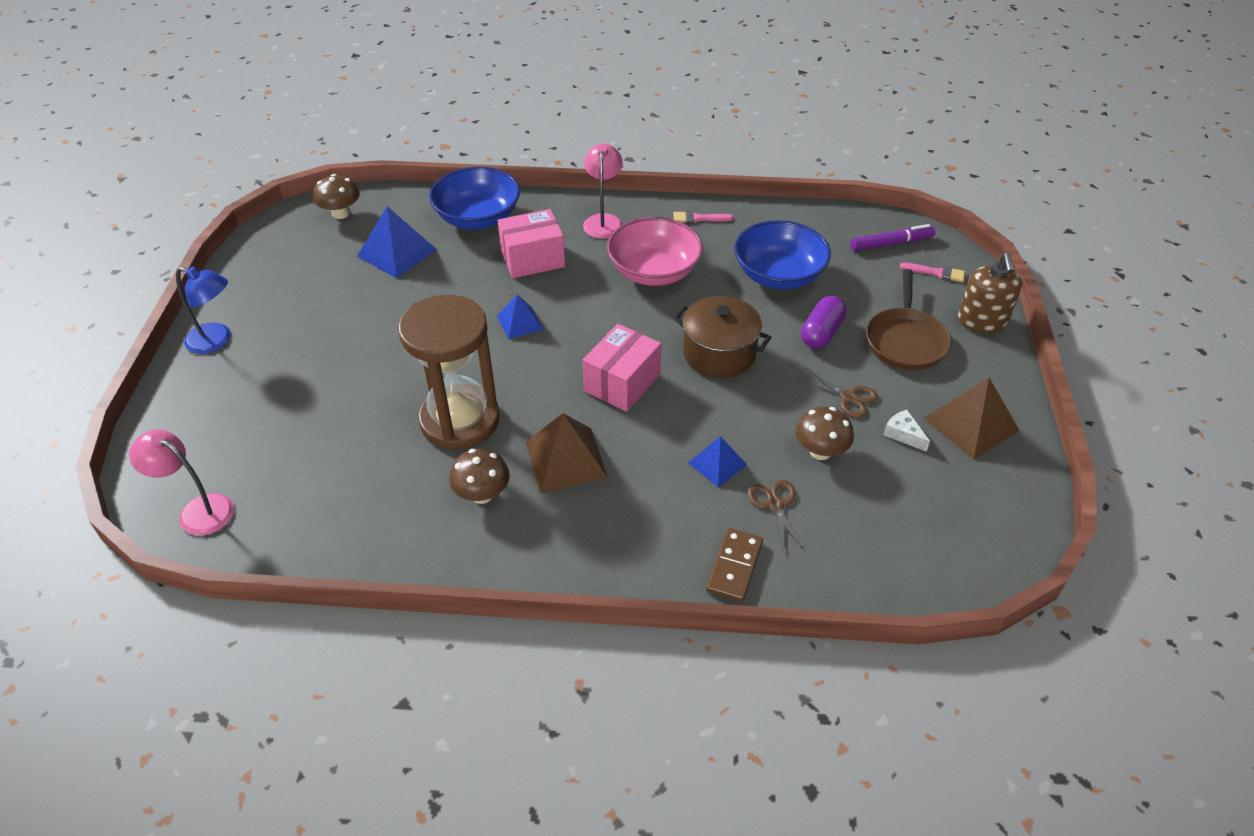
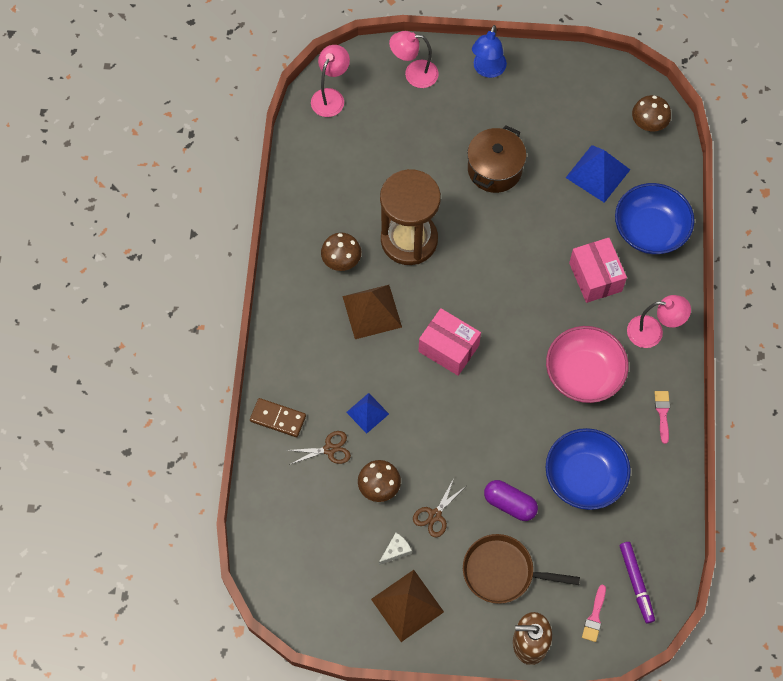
camera: 90 degrees right, 20 degrees up
(194, 414) = (414, 74): none -> pink lamp
(520, 322) = (515, 272): blue pyramid -> none
(719, 353) = (483, 421): brown pot -> brown pot (494, 169)

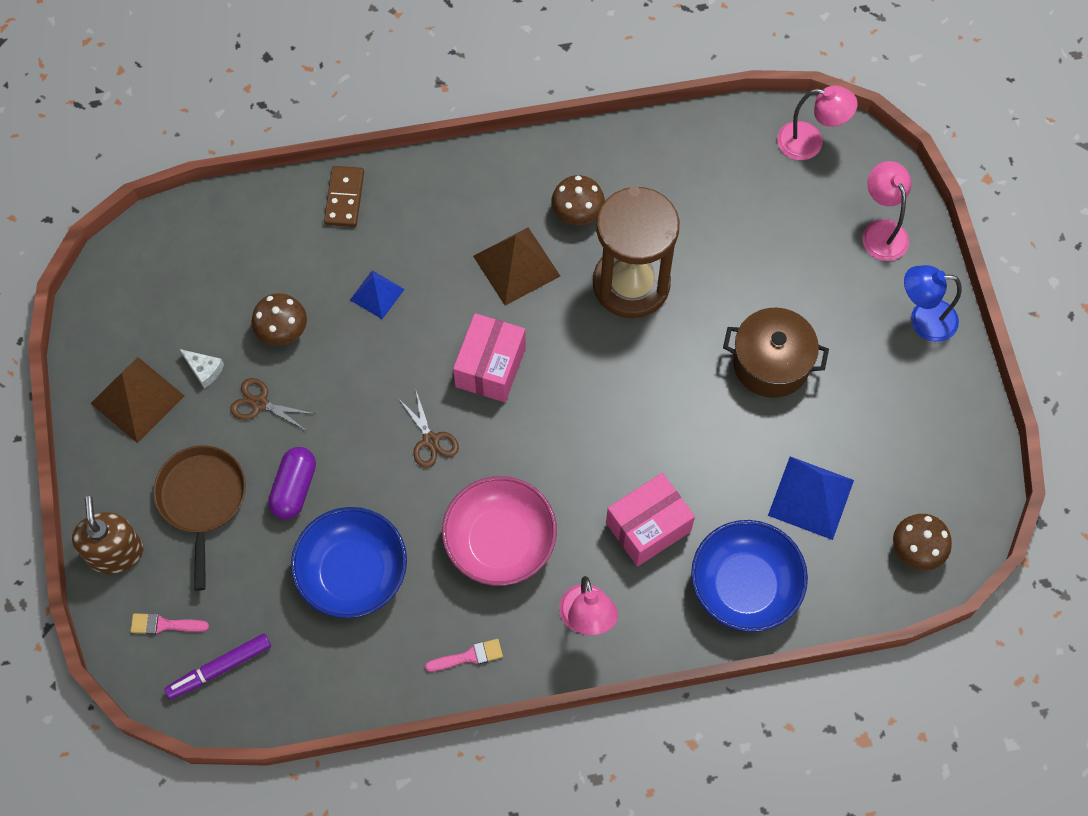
camera: 75 degrees right, 0 degrees up
(329, 449) = (318, 264): brown scissors -> brown scissors (430, 440)

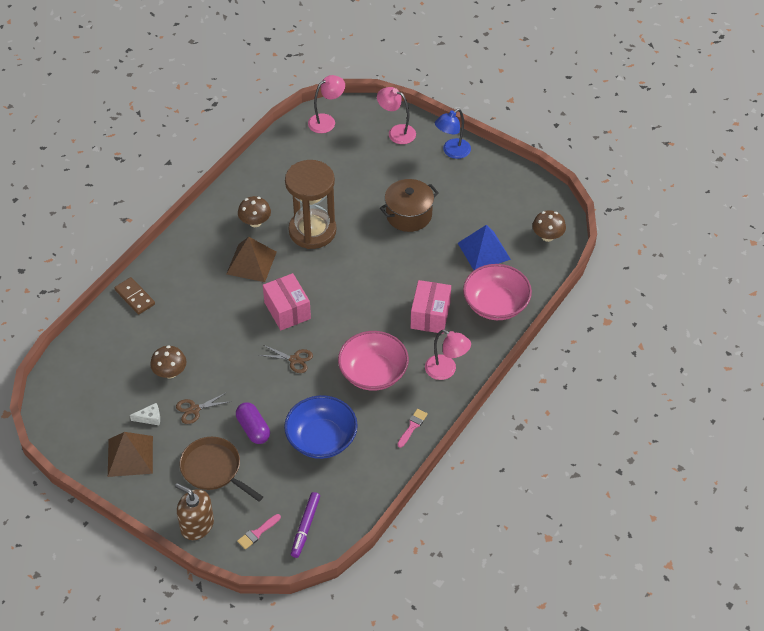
camera: 45 degrees left, 15 degrees down
(377, 294) = (198, 323): blue pyramid -> none
(745, 586) = (496, 304): blue bowl -> pink bowl

